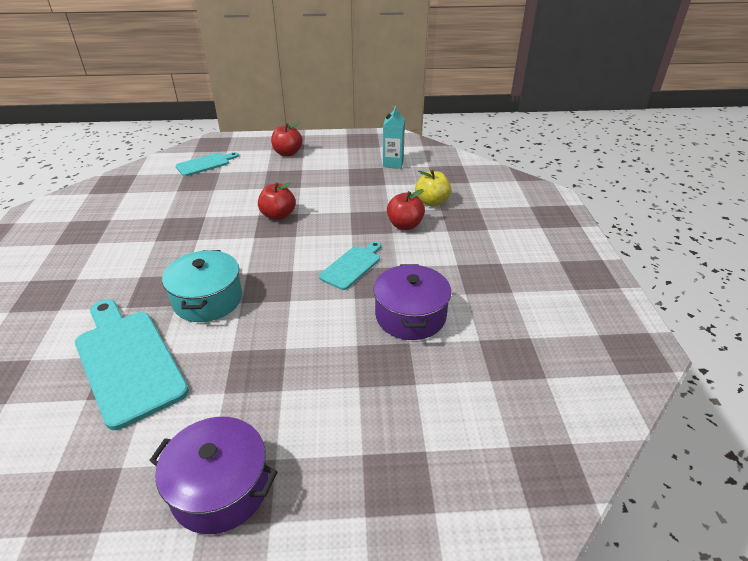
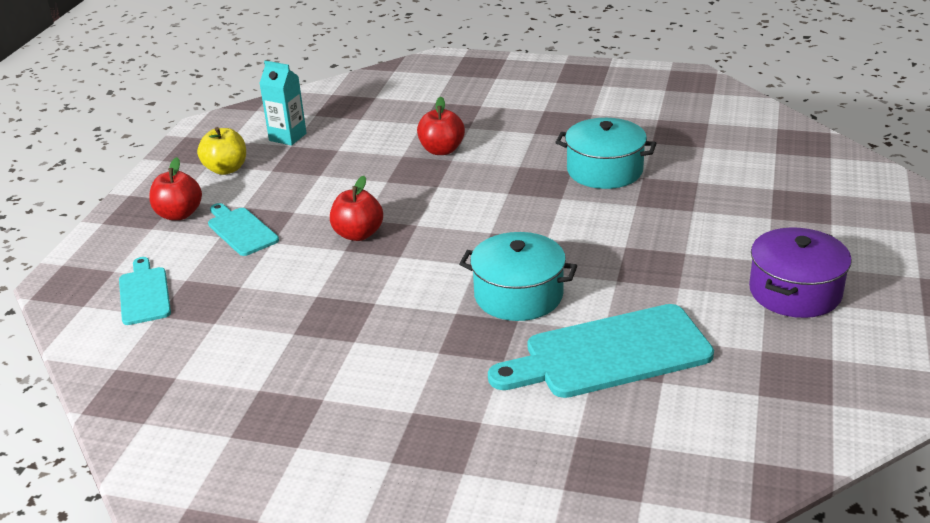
camera: 70 degrees left, 5 degrees down
(352, 266) = (503, 193): turquoise cutting board -> turquoise cutting board (240, 230)
(410, 316) = (604, 170): purple pot -> turquoise pot
(432, 202) = (403, 126): yellow apple -> yellow apple (226, 169)

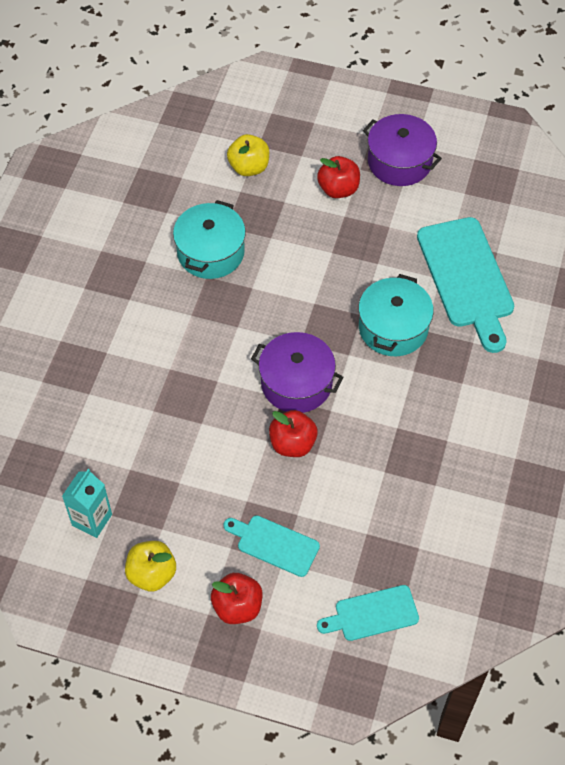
camera: 90 degrees left, 25 degrees up
(240, 230) = (274, 544): turquoise cutting board -> turquoise cutting board turned 60 degrees clockwise
(436, 232) = (296, 383): none -> purple pot
(441, 150) = (149, 376): red apple -> red apple (338, 189)
(736, 185) = (249, 167): none -> yellow apple

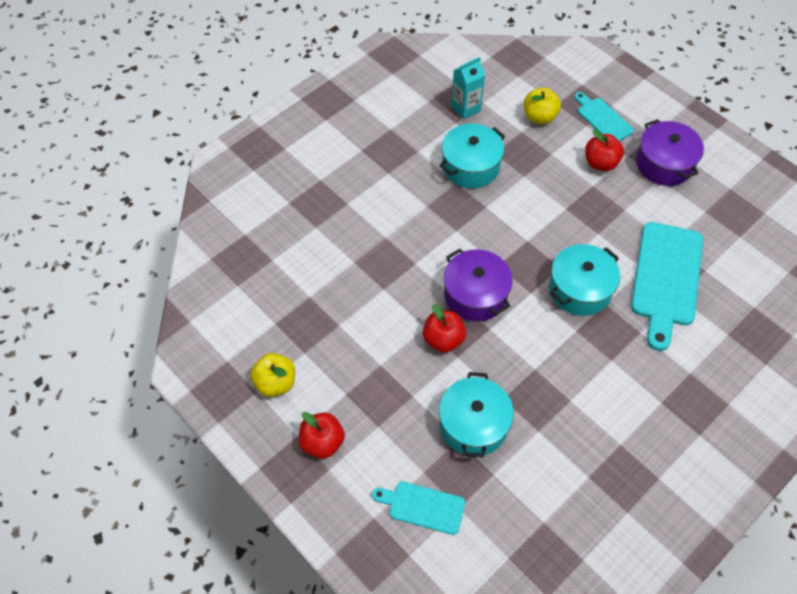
camera: 30 degrees right, 0 degrees up
(92, 520) = (259, 320): turquoise carton -> turquoise carton (465, 108)
(274, 544) = (380, 410): turquoise cutting board -> turquoise cutting board (602, 119)
(372, 511) = (473, 424): none -> turquoise pot

